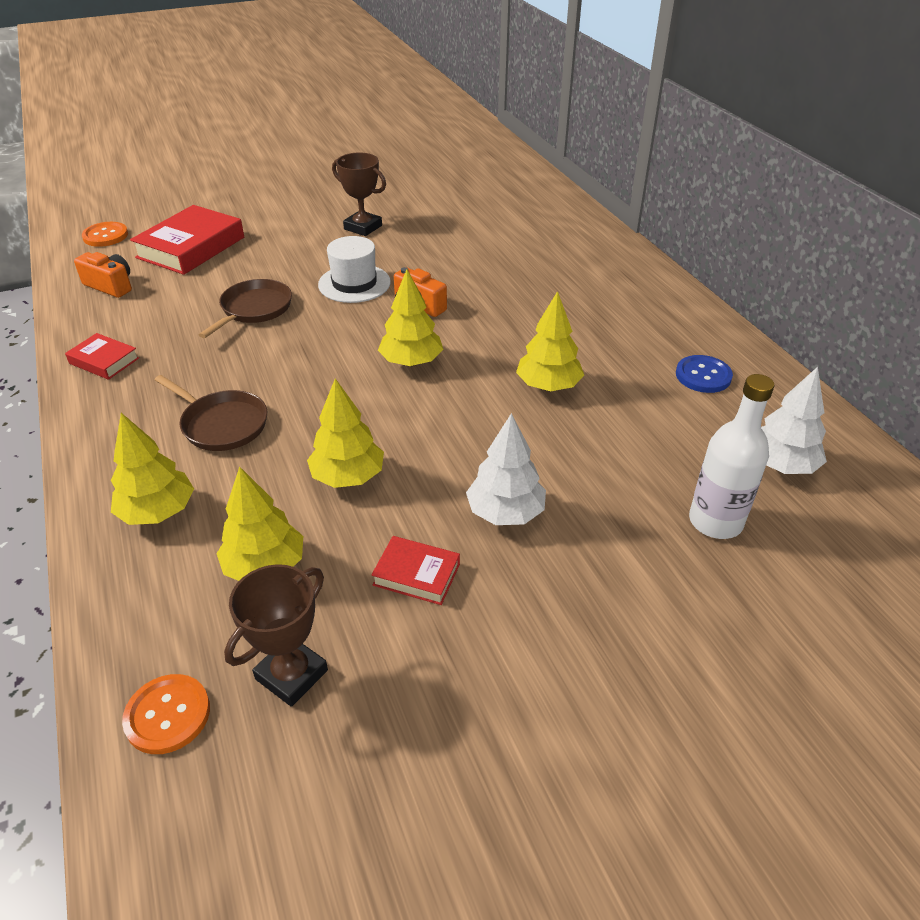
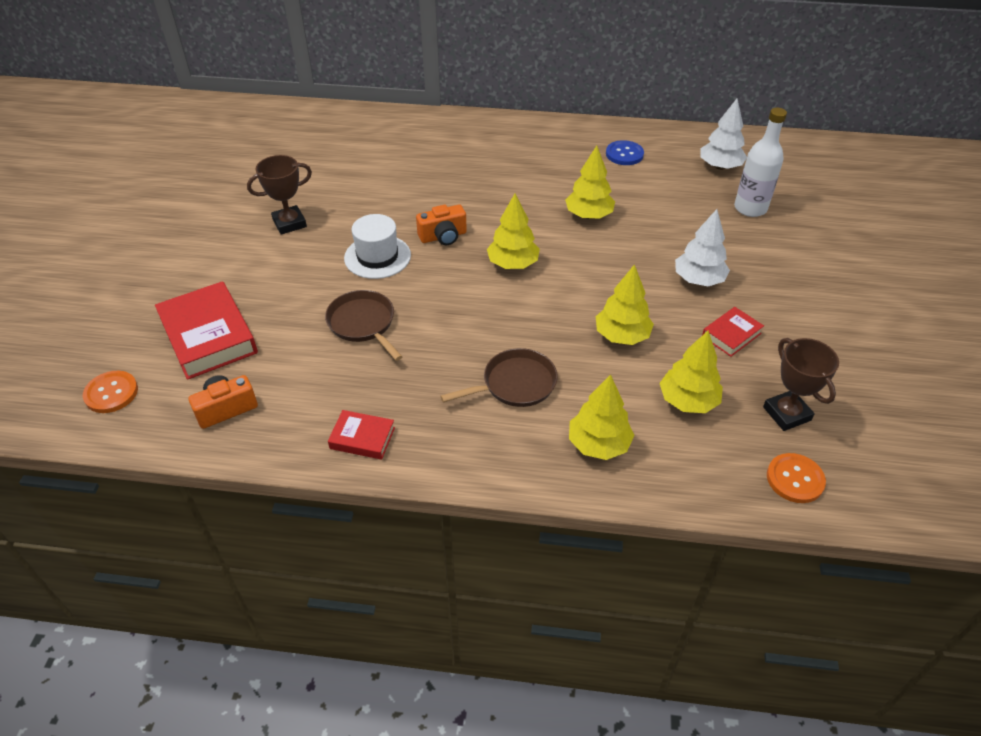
camera: 60 degrees left, 5 degrees up
(104, 361) = (362, 438): red book -> red book turned 45 degrees clockwise

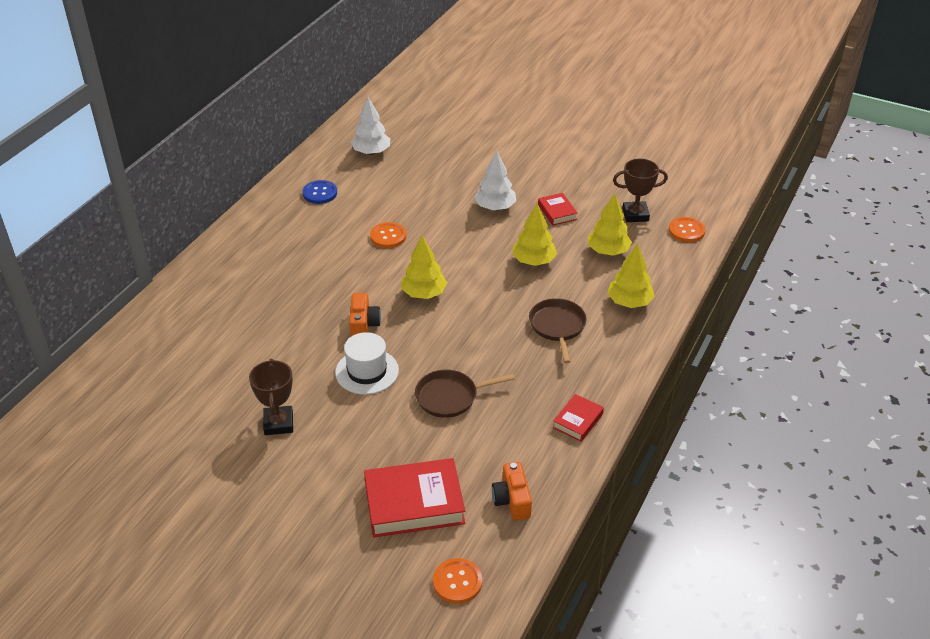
camera: 70 degrees left, 5 degrees down
(588, 215) = (388, 236): yellow tree -> orange button
(750, 208) = (431, 156): white bottle -> none

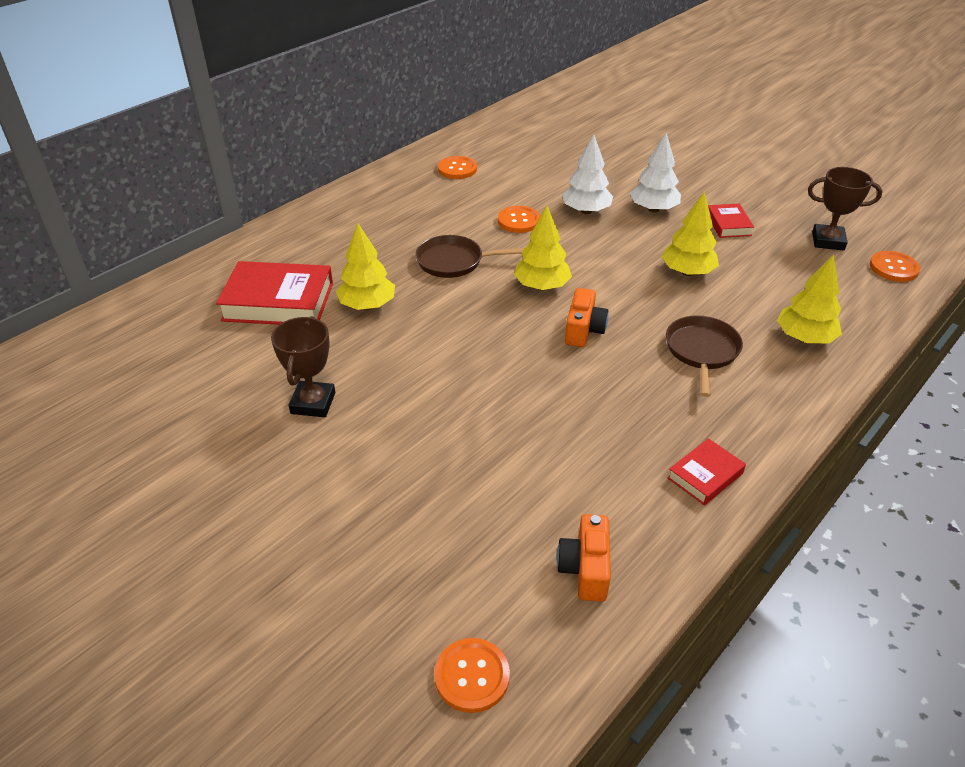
camera: 15 degrees right, 0 degrees up
(320, 193) = (457, 169): blue button -> orange button
(363, 325) = (458, 308): orange camera -> orange camera (583, 330)
(367, 371) = (443, 362): white hat -> none
(371, 152) = (527, 139): white tree -> white tree (586, 211)
(414, 503) = (447, 542): red book -> red book (278, 301)
(450, 397) = (538, 411): brown pan -> brown pan (454, 261)
(608, 251) = (785, 275): yellow tree -> yellow tree (367, 305)

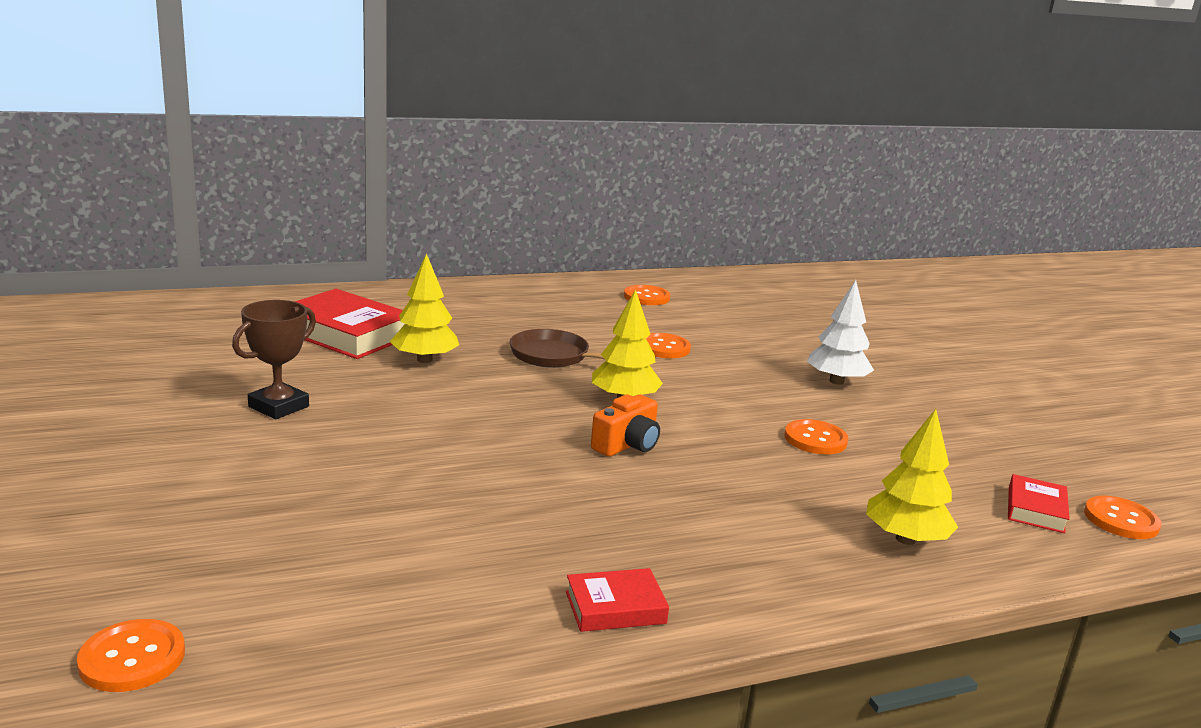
camera: 25 degrees right, 20 degrees down
(585, 569) = (368, 627): orange camera -> none
(586, 211) = (751, 361): white tree -> none
(687, 272) = (815, 439): yellow tree -> orange button
(702, 351) = (749, 506): brown pan -> none
(728, 224) = (920, 418): red book -> red book (1035, 509)
(828, 241) = (1046, 469): brown trophy -> none

